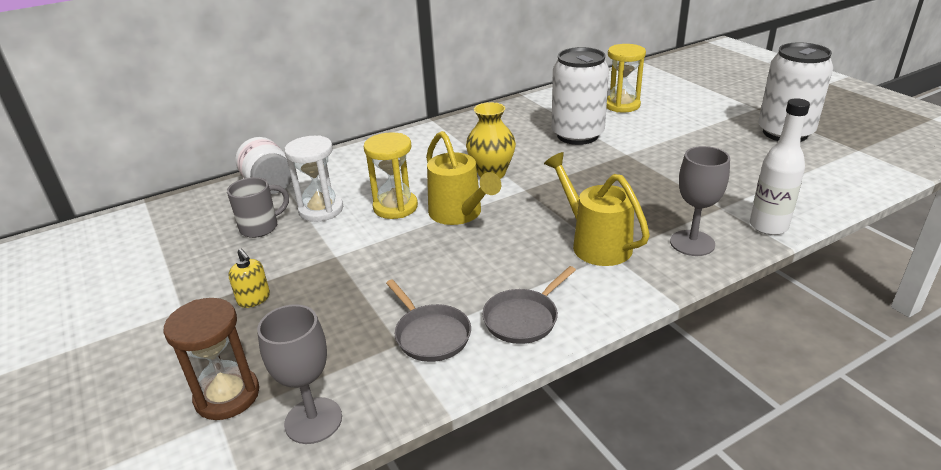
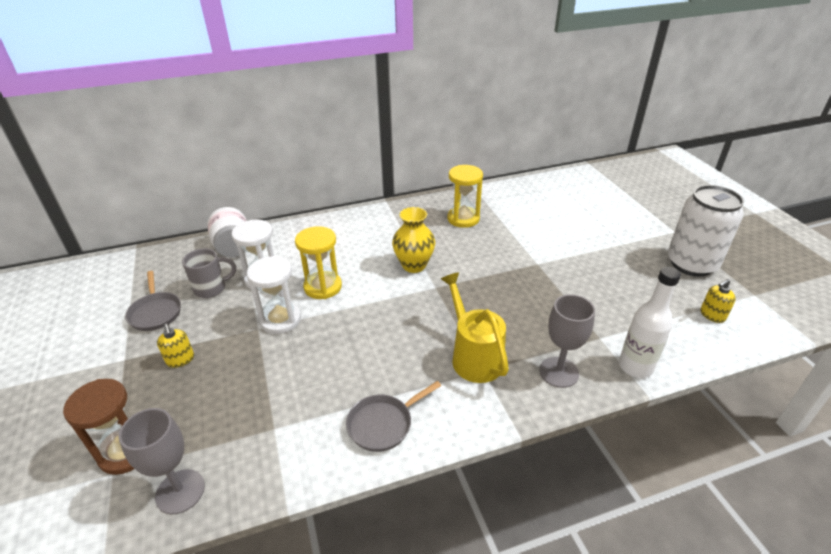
camera: 10 degrees right, 5 degrees up
(359, 244) = (280, 320): none -> white hourglass
(430, 334) = (302, 424): grey pan -> grey pan (155, 312)
(459, 214) = (372, 304): yellow watering can -> none
(577, 135) = (502, 236): white can -> none
(622, 105) = (553, 209): yellow hourglass -> yellow hourglass (463, 219)
(824, 172) = (712, 315): none -> yellow soap dispenser

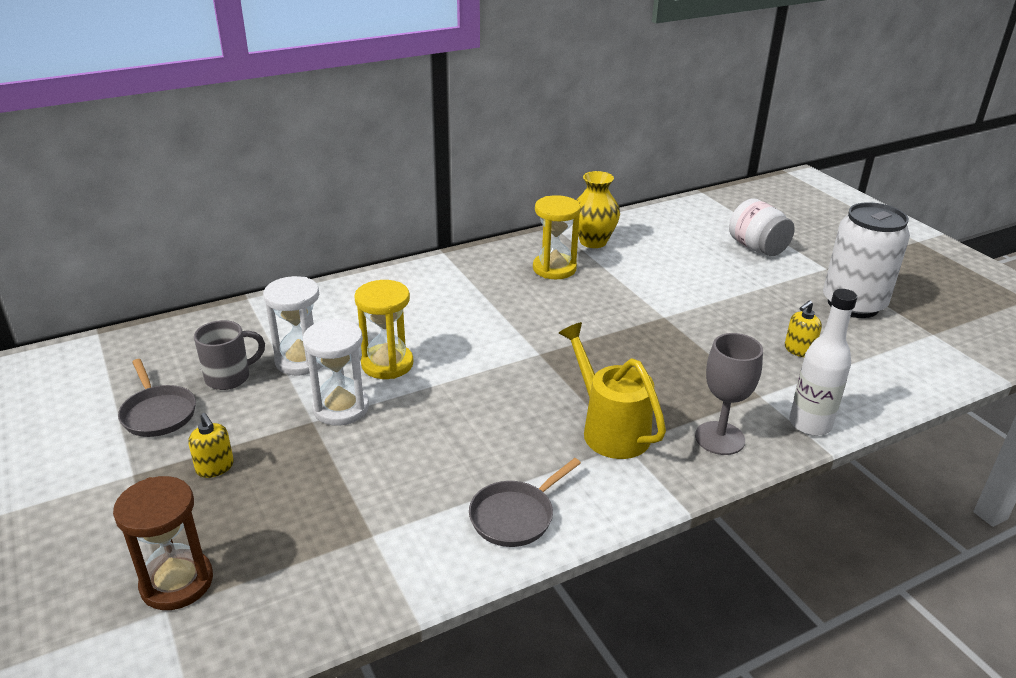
camera: 10 degrees left, 5 degrees down
(180, 491) = (269, 619): grey goblet -> none
(233, 247) = (244, 324): white jar -> white jar (757, 248)
(414, 265) = (503, 329): yellow vase -> yellow vase (593, 241)
(712, 315) = (888, 360): yellow soap dispenser -> yellow soap dispenser (799, 350)

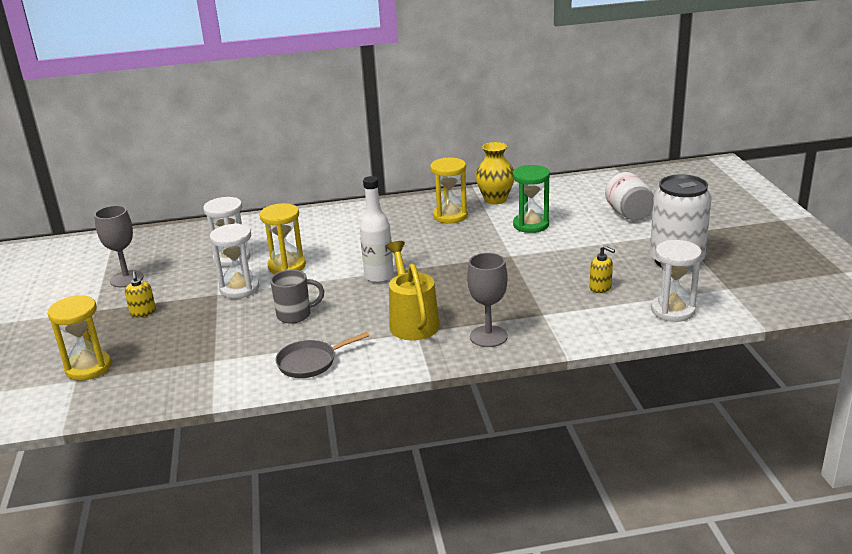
camera: 20 degrees right, 5 degrees down
(158, 413) = (126, 279): grey pan -> grey goblet
(177, 582) = (88, 368): brown hourglass -> yellow hourglass
(230, 377) = (181, 263): grey mug -> grey mug (295, 315)
(658, 272) = (531, 225): none -> green hourglass
(799, 350) = (600, 288): yellow soap dispenser -> yellow soap dispenser turned 120 degrees counterclockwise
(810, 424) = (566, 336): white bottle -> white bottle (379, 276)
(900, 371) = (673, 310): none -> white hourglass

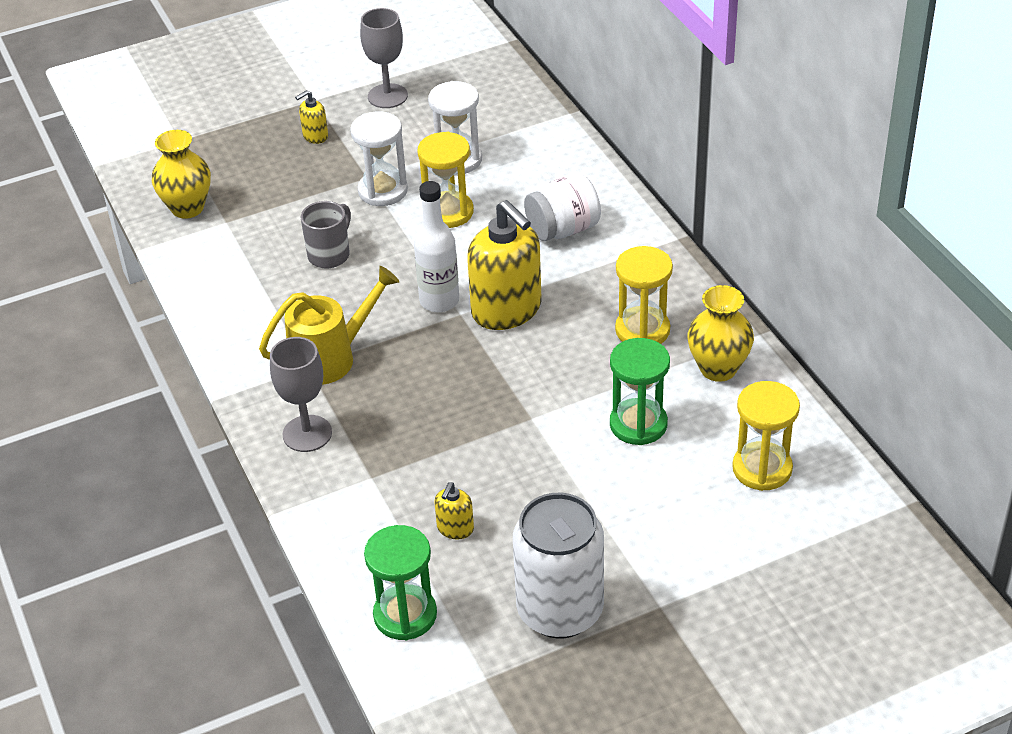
camera: 75 degrees right, 15 degrees up
(88, 368) = (201, 140): yellow hourglass -> yellow hourglass (762, 469)
(178, 379) = (187, 208): none -> yellow vase
(295, 315) = (330, 254): grey mug -> grey mug turned 120 degrees counterclockwise
(311, 362) = (230, 295): grey pan -> none
(404, 254) = (507, 310): none -> yellow soap dispenser
(629, 214) = (716, 538): white jar -> white jar (563, 229)
(673, 310) = (405, 615): white hourglass -> green hourglass

